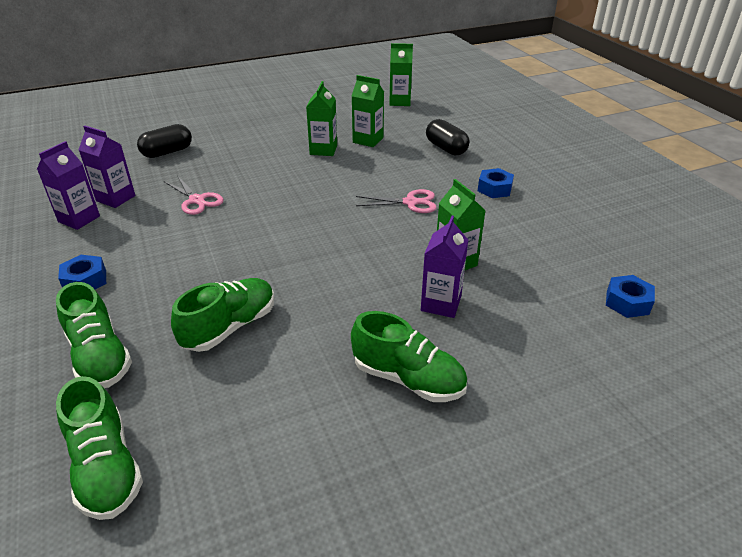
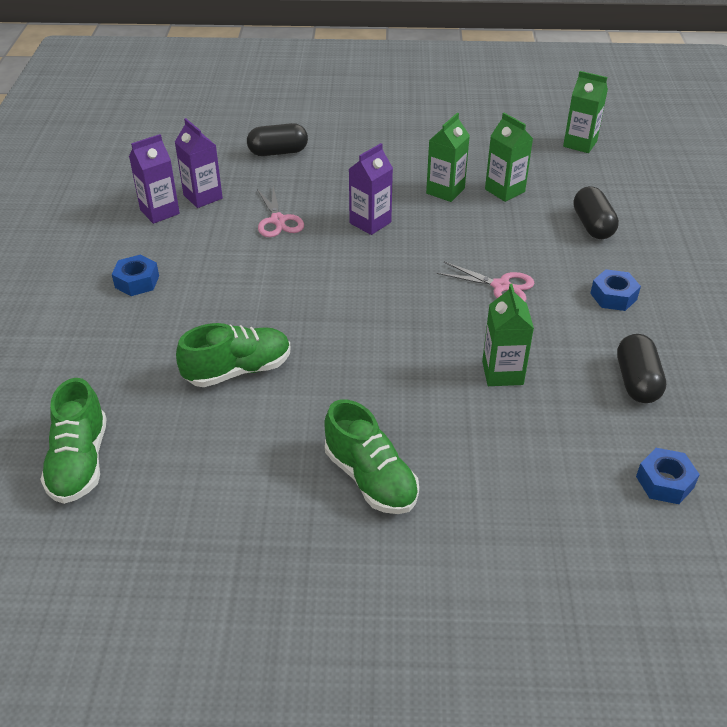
camera: 25 degrees right, 5 degrees up
(100, 357) = (116, 362): green shoe -> none
(441, 304) = (454, 414): purple carton -> purple carton (370, 223)
(553, 239) = (636, 381): none -> black capsule

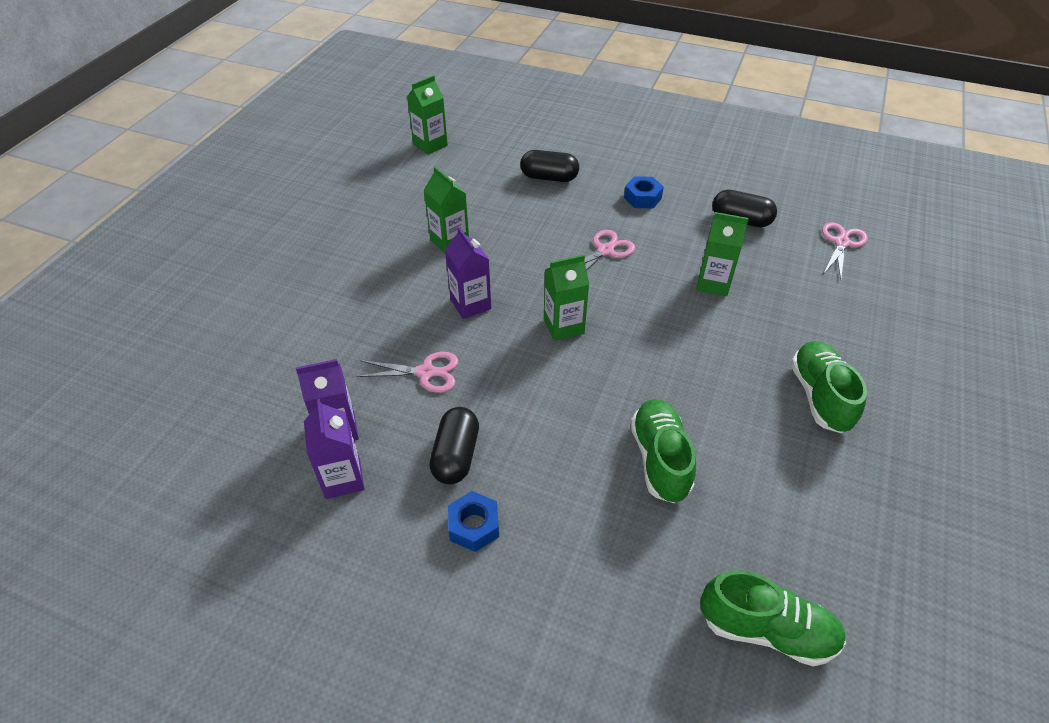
camera: 70 degrees left, 5 degrees up
(278, 152) = (293, 342): black capsule -> black capsule (456, 455)
(370, 478) = (820, 396): green shoe -> green shoe turned 75 degrees counterclockwise
(504, 190) = (471, 206): green carton -> green carton (563, 326)
(664, 482) = (841, 243): blue nut -> pink scissors

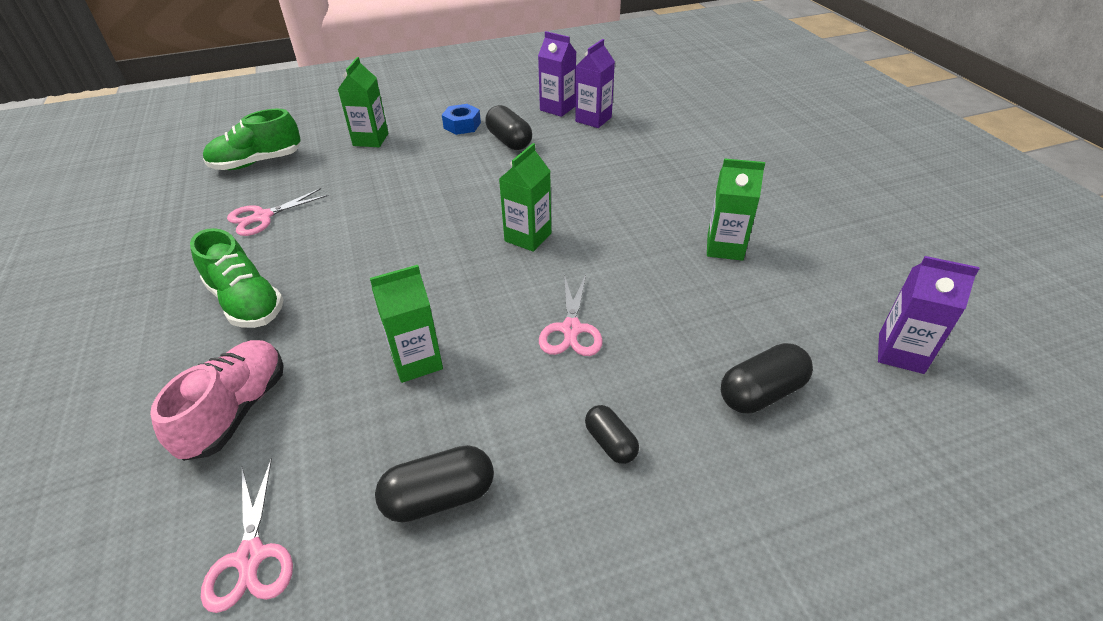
camera: 140 degrees right, 5 degrees down
(426, 372) = (587, 162): pink scissors -> pink scissors (262, 217)
(430, 145) = (959, 344): green carton -> green carton (370, 140)
(470, 304) = (623, 212): purple carton -> purple carton (900, 353)
(642, 198) = (610, 443): blue nut -> black capsule
(660, 459) = (371, 198): green shoe -> none
(840, 314) = (236, 410): none -> pink shoe

